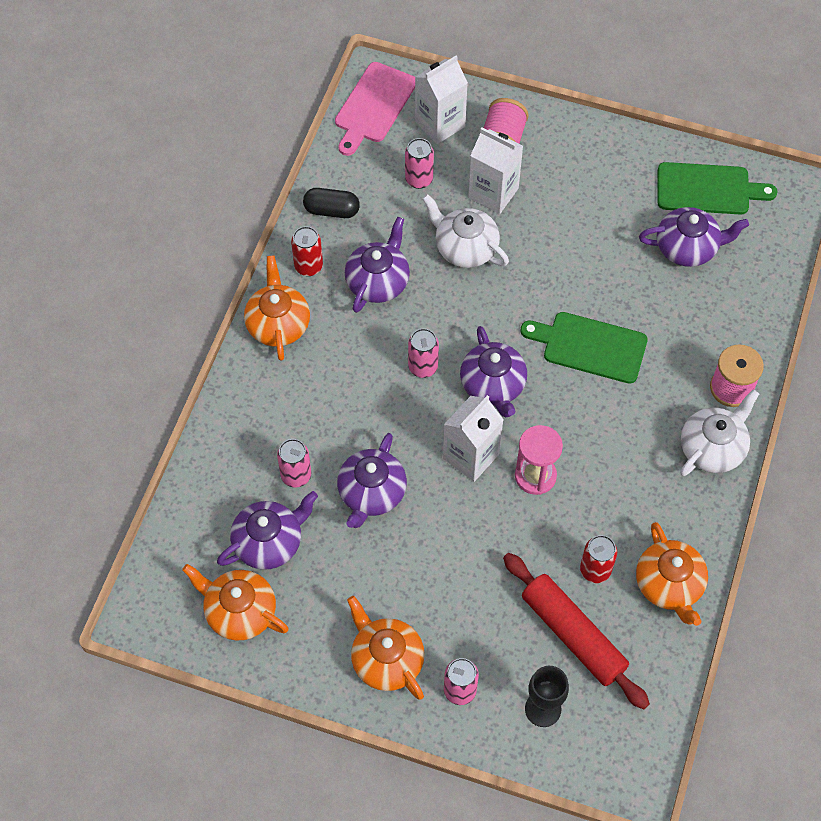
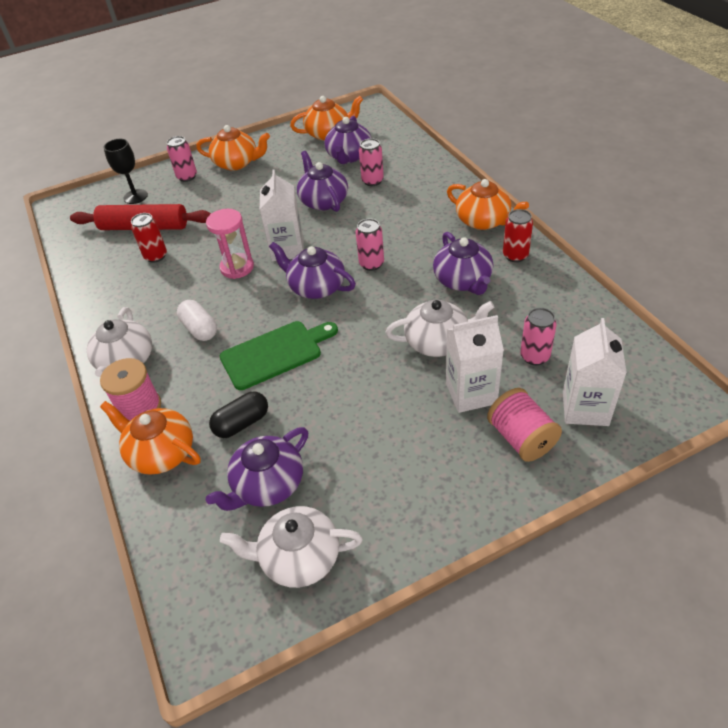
camera: 140 degrees right, 15 degrees down
(331, 210) = (555, 292): black capsule -> black capsule (242, 423)
(374, 106) = (649, 377): pink cutting board -> none
(627, 428) = (200, 329): none -> white capsule
(669, 585) = (101, 279): orange teapot -> orange teapot (161, 452)
(707, 189) = (298, 557): green cutting board -> white teapot

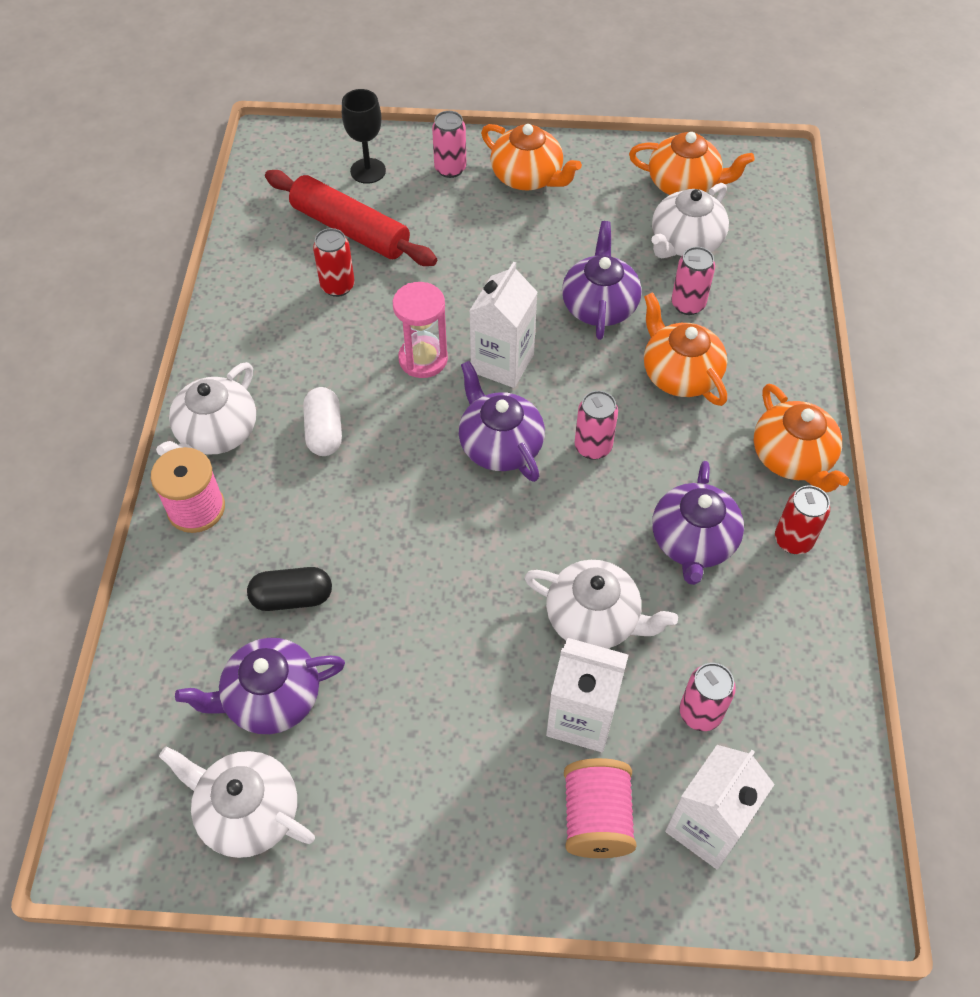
camera: 25 degrees right, 10 degrees up
(161, 452) = (185, 584): orange teapot -> orange teapot (679, 374)
(275, 353) = (388, 519): green cutting board -> none
(349, 156) = (685, 242): purple teapot -> white teapot

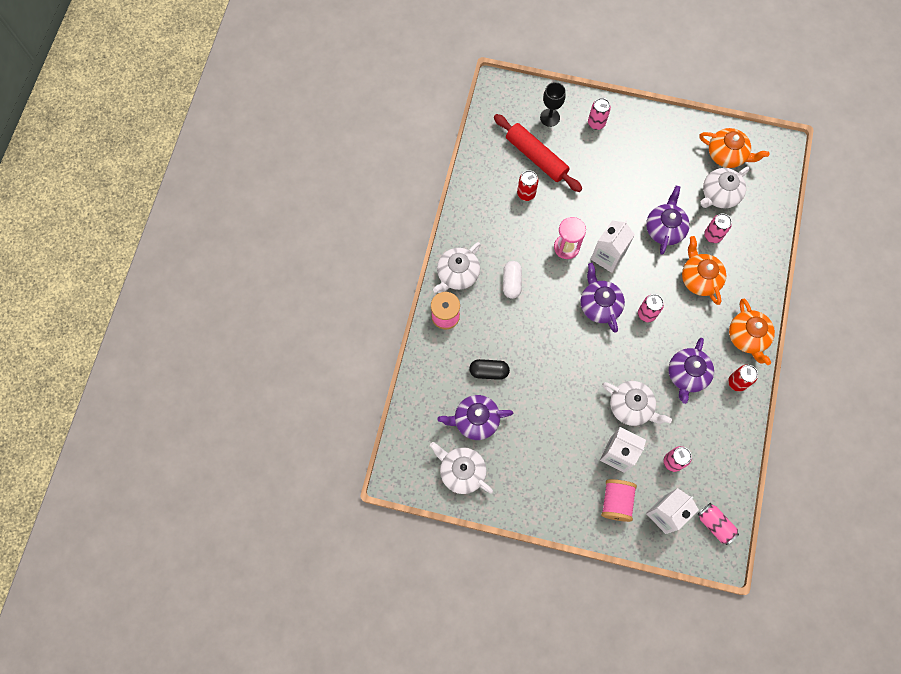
camera: 10 degrees right, 15 degrees up
(528, 177) = (639, 136): orange teapot -> none
(819, 829) = (715, 524): none -> pink can

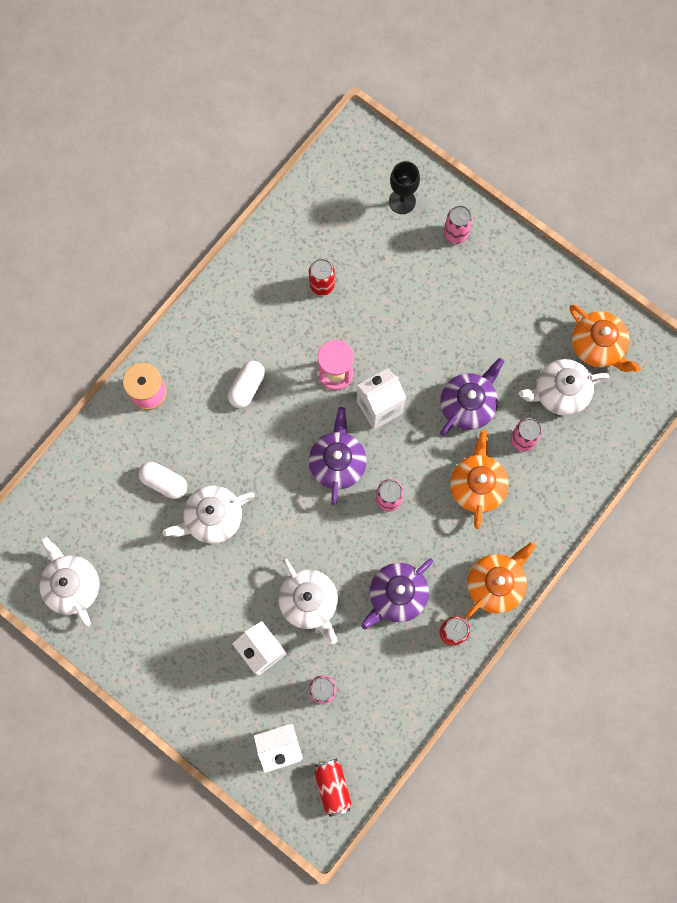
camera: 25 degrees right, 5 degrees up
(457, 274) = (188, 348): white teapot -> white teapot (212, 518)
(475, 420) = (119, 532): purple teapot -> none
(489, 371) = (164, 482): black capsule -> white capsule
(536, 157) = (359, 244): red rolling pin -> none
(616, 502) = (231, 704): pink spool -> none
(715, 524) = (332, 786): pink can -> red can
(747, 337) = (496, 584): orange teapot -> orange teapot turned 150 degrees counterclockwise

